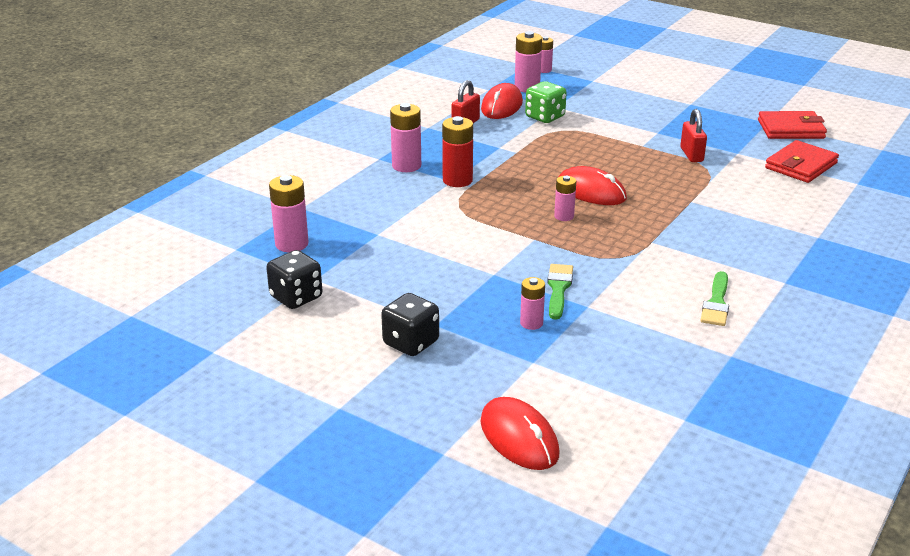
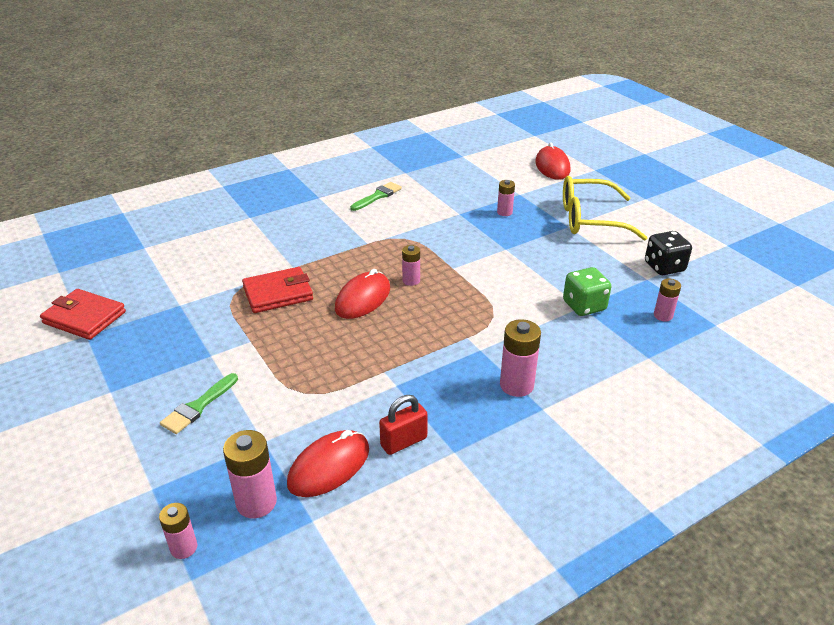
camera: 155 degrees left, 5 degrees up
(291, 244) = (663, 316): pink battery -> pink battery, size x0.62
(411, 343) = (589, 219): black dice -> yellow glasses
(457, 180) = (475, 347): red battery -> none
(545, 117) = (298, 422): green dice -> green dice (584, 306)
(558, 289) = (468, 227): green brush -> green brush (198, 406)
(591, 191) = (363, 299): red mouse -> red mouse turned 60 degrees clockwise
(691, 155) = (223, 314): red padlock -> none
(800, 166) = (154, 274): red wallet -> red wallet (278, 293)

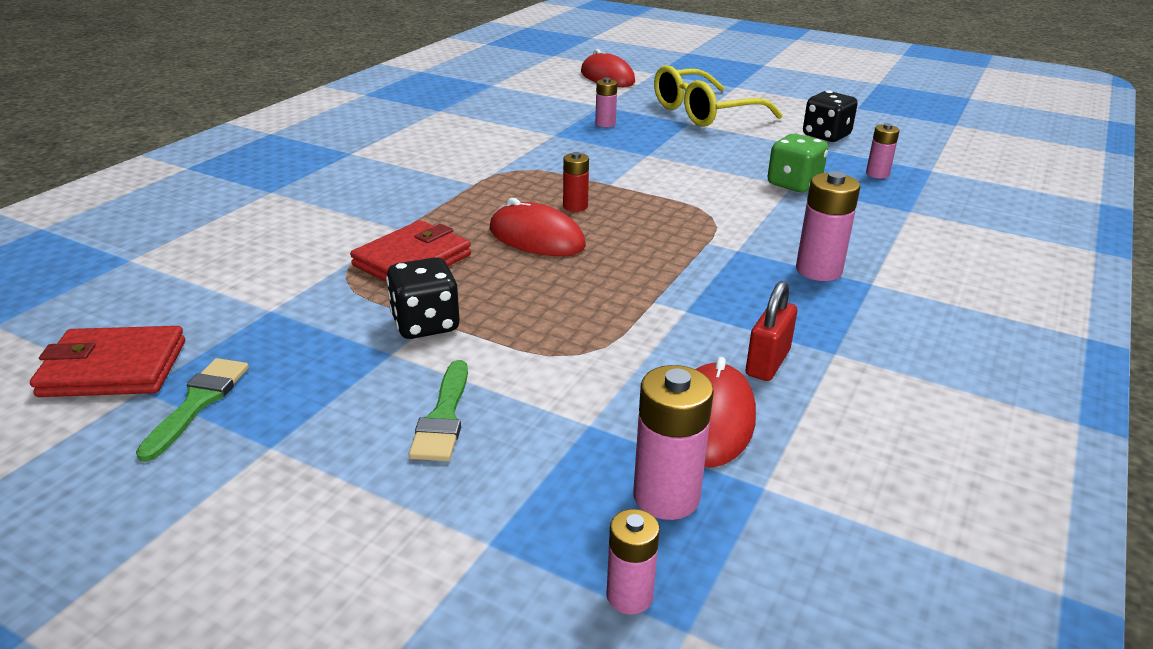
camera: 30 degrees left, 5 degrees down
(244, 342) = (425, 324): none -> black dice
(363, 299) = (536, 238): red mouse -> red mouse turned 60 degrees counterclockwise
(378, 196) = (431, 137): green brush -> green brush (198, 403)
(411, 280) = (575, 206): pink battery -> red battery

